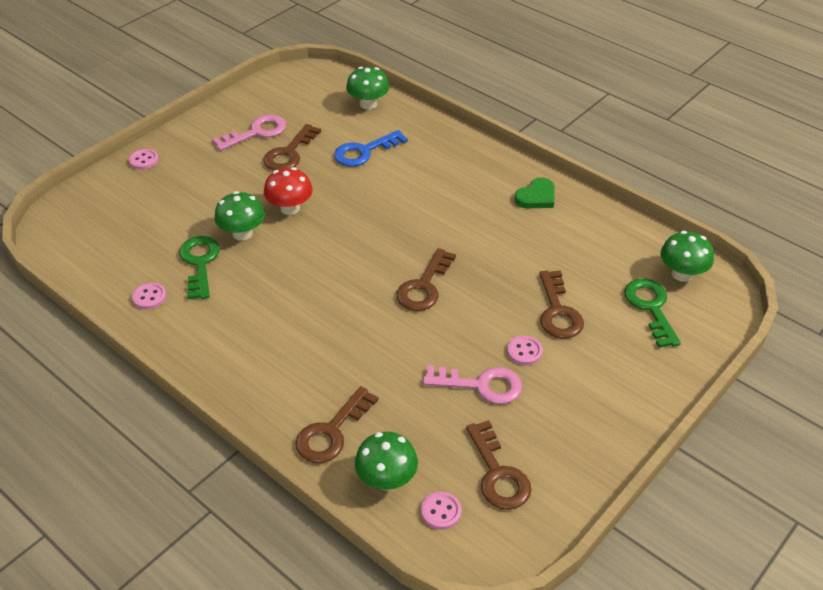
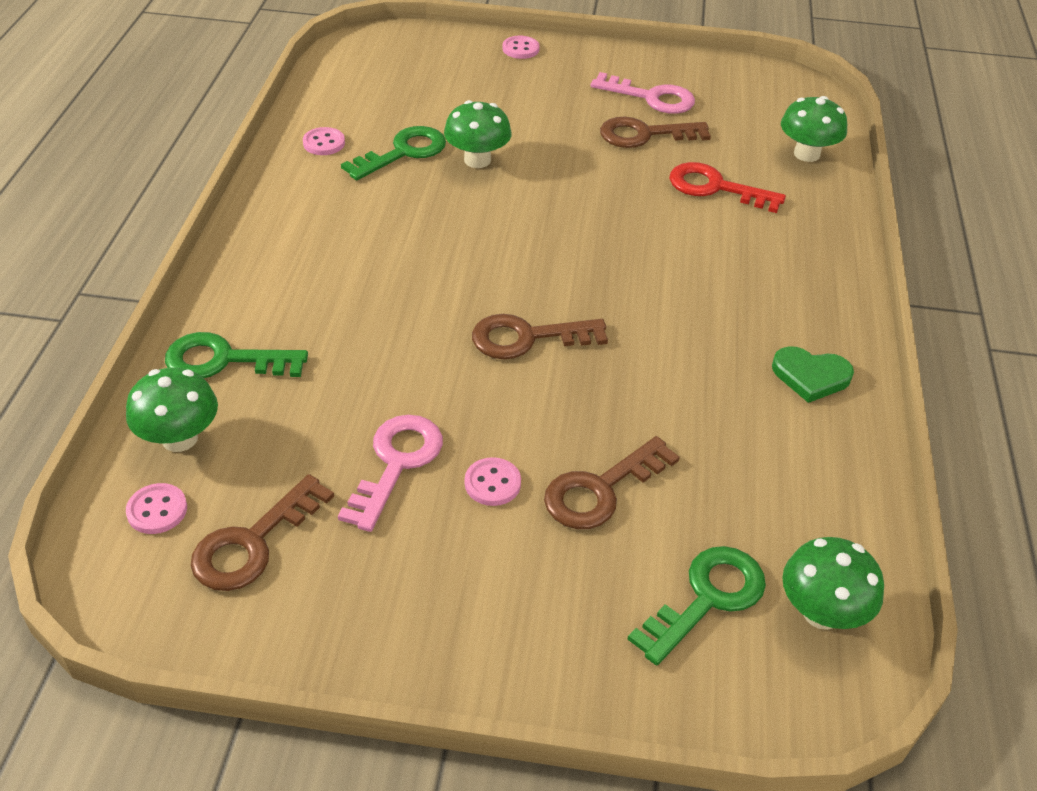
camera: 55 degrees right, 0 degrees up
(290, 208) = (553, 175): red mushroom -> none
(331, 432) = (224, 360): brown key -> green key
(364, 152) = (715, 188): blue key -> red key
(481, 385) = (396, 463): pink key -> pink key turned 135 degrees counterclockwise

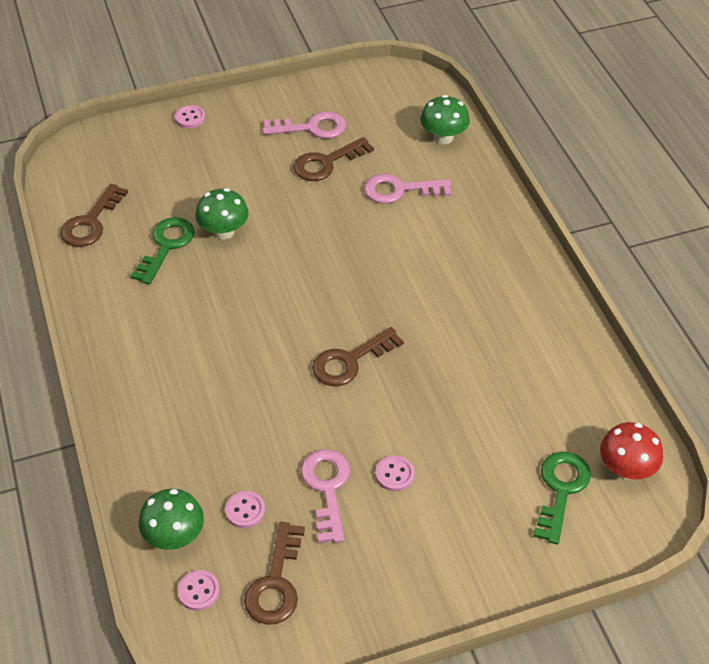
camera: 25 degrees left, 5 degrees up
(224, 360) = (161, 467): green key -> none
(324, 143) = (101, 261): pink button -> pink button (245, 510)
(600, 490) = (461, 449): brown key -> brown key (91, 222)
(715, 188) = (400, 190): red key -> pink key
(810, 376) = (538, 313): green heart -> none
(821, 612) = (626, 469): green mushroom -> red mushroom

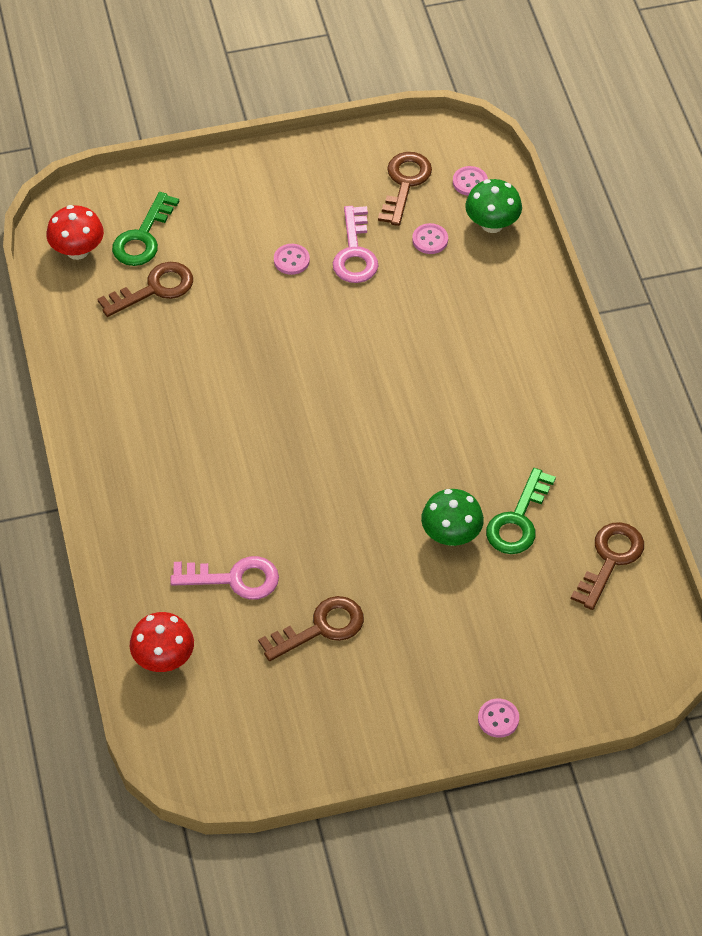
camera: 175 degrees left, 5 degrees up
(312, 128) = (335, 689): pink key -> none
(350, 361) = (320, 369): brown key -> brown key (154, 289)
(443, 137) = (163, 659): green mushroom -> red mushroom

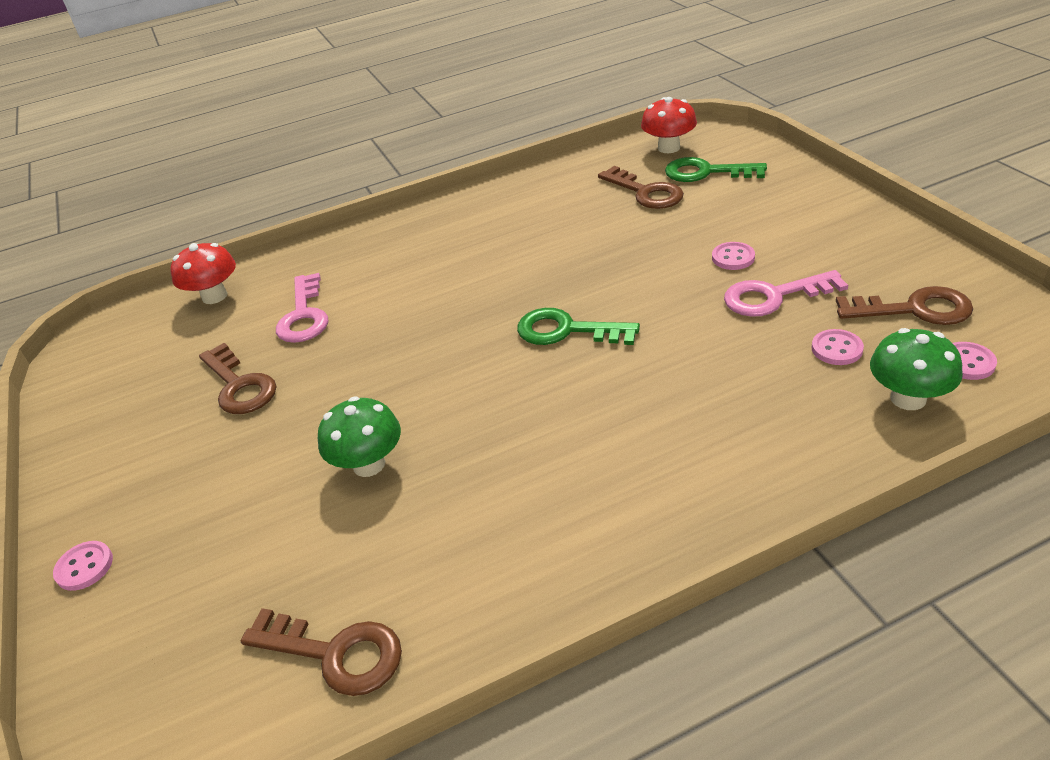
camera: 85 degrees right, 15 degrees down
(518, 520) = (398, 527): green key -> green key (566, 331)

